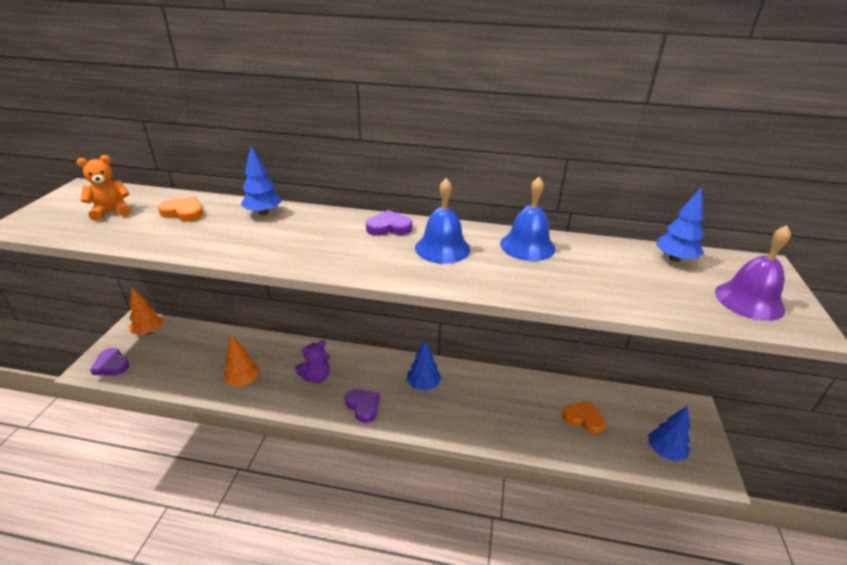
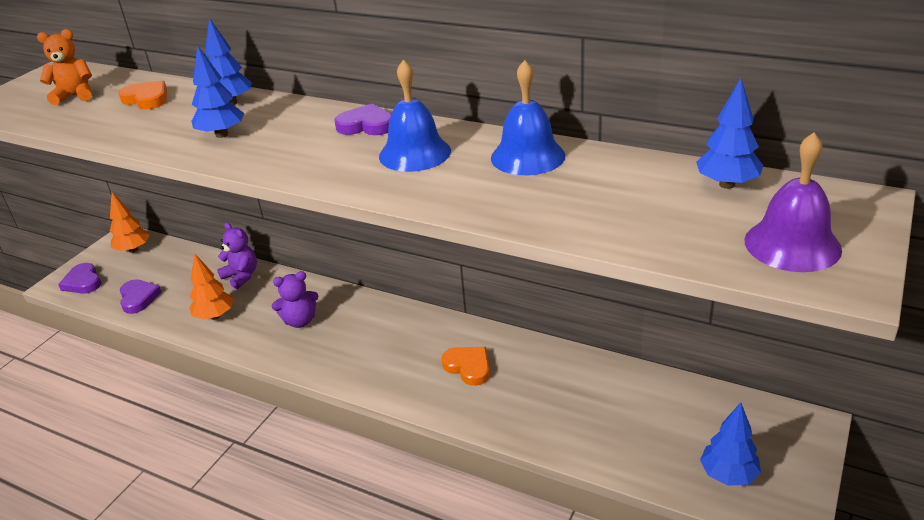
camera: 20 degrees right, 0 degrees up
(253, 345) = (241, 276): none -> purple teddy bear
(363, 406) = (342, 361): purple heart -> purple heart (138, 298)
(423, 385) = (428, 346): blue tree -> blue tree (222, 134)
(583, 418) = (628, 416): orange heart -> orange heart (468, 367)

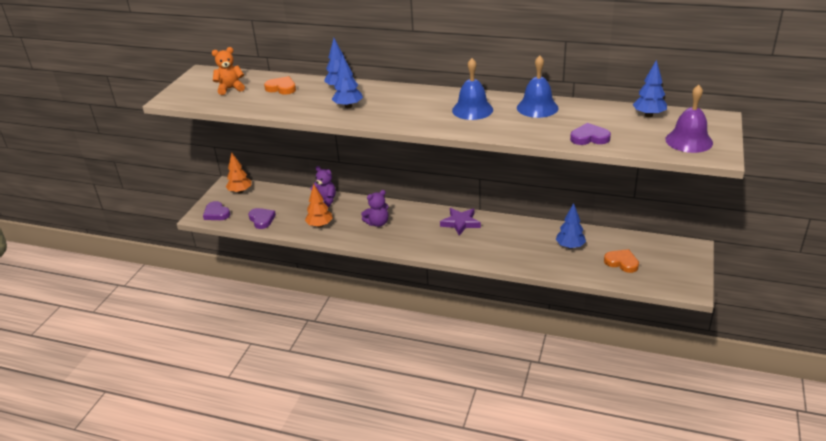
camera: 10 degrees left, 0 degrees up
(366, 125) = (434, 96): purple heart -> purple heart (589, 138)
(426, 334) = (460, 223): none -> purple star
(468, 367) = (493, 238): orange heart -> orange heart (622, 262)
(728, 475) = (655, 275): blue tree -> blue tree (570, 246)

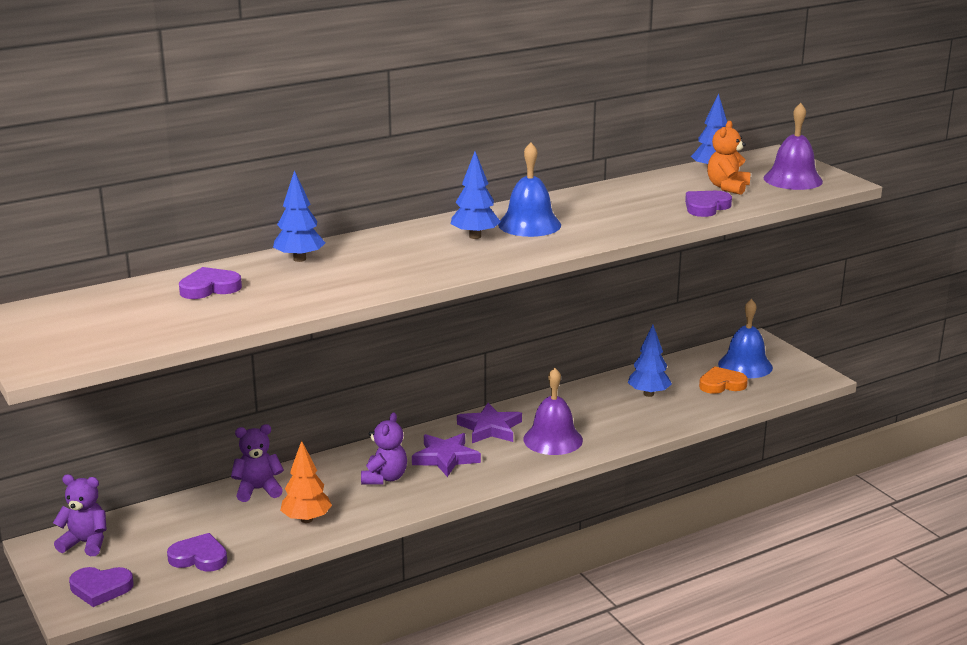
camera: 50 degrees left, 10 degrees down
(230, 89) = (121, 316): orange teddy bear -> orange teddy bear (727, 187)
(240, 191) = (86, 543): orange tree -> purple teddy bear
(281, 88) = (209, 288): orange heart -> purple heart
(348, 106) = (365, 273): blue tree -> blue tree (475, 236)
(417, 227) = (445, 458): none -> purple star
(479, 245) = (553, 439): none -> purple bell
(537, 107) = (593, 199): blue bell -> blue bell (745, 365)

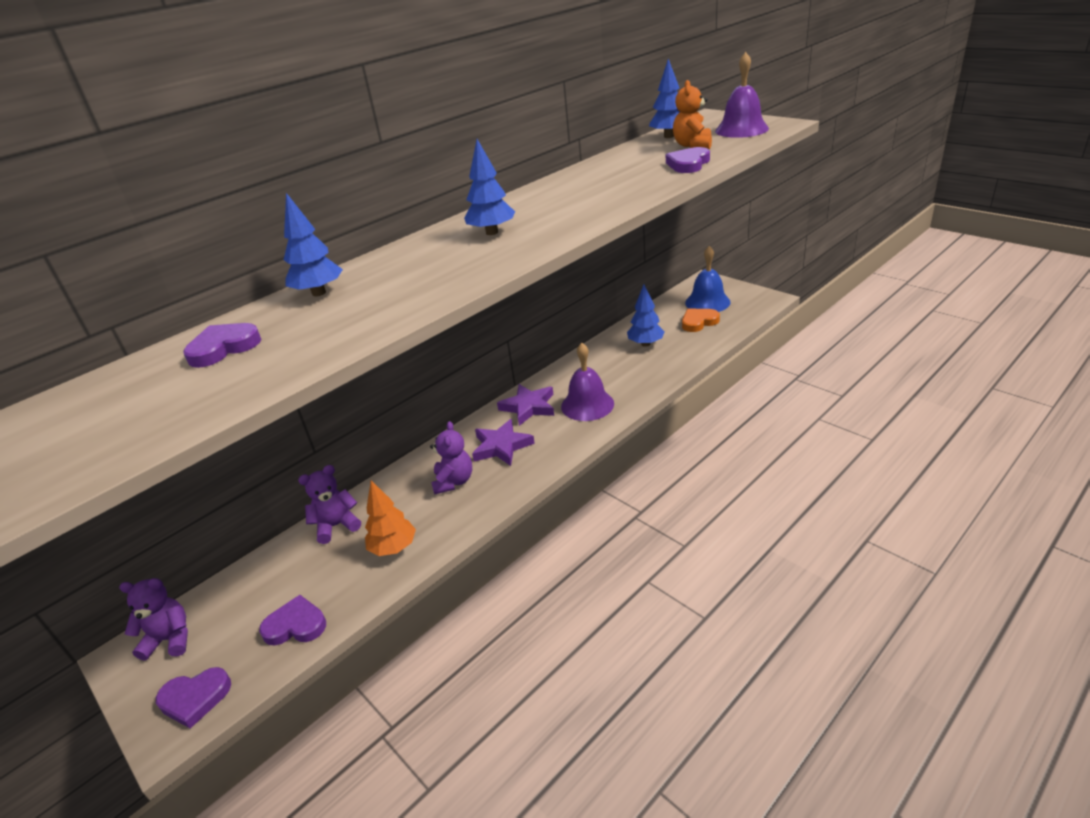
camera: 10 degrees left, 10 degrees up
(529, 224) = (538, 211): blue bell -> none

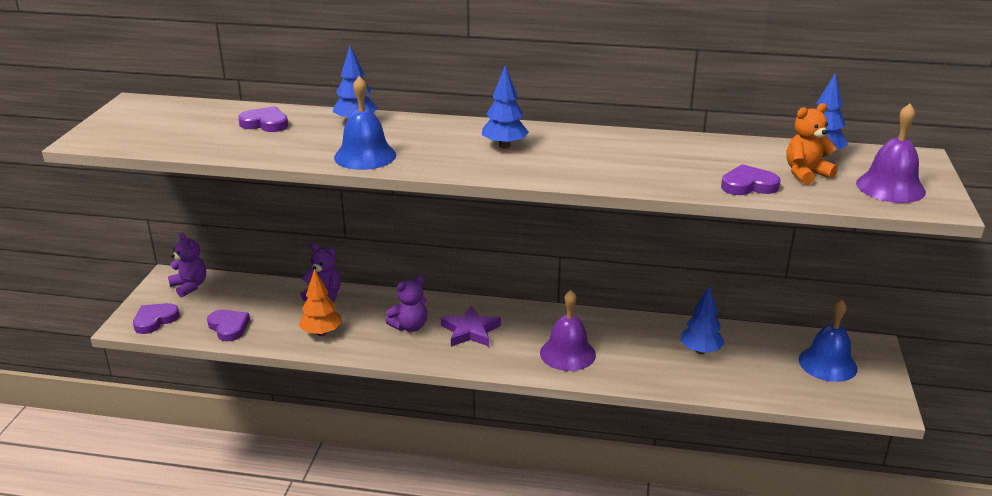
camera: 50 degrees right, 5 degrees down
(195, 698) = (155, 320): purple heart -> purple heart turned 90 degrees clockwise
(406, 302) = (365, 156): none -> blue bell
(528, 407) = (534, 322): purple star -> none
(698, 322) = (779, 371): orange heart -> none

